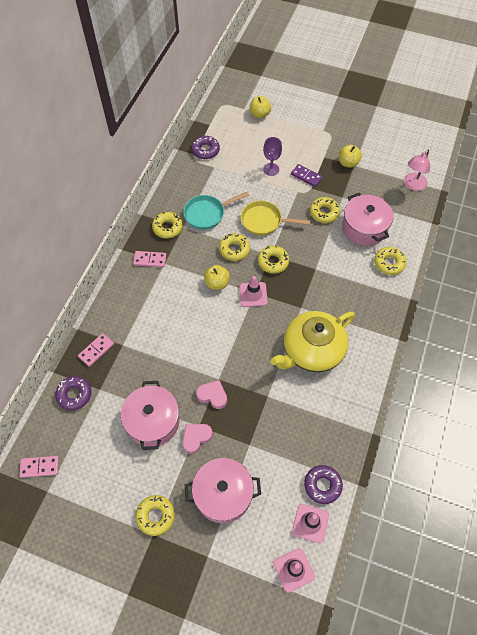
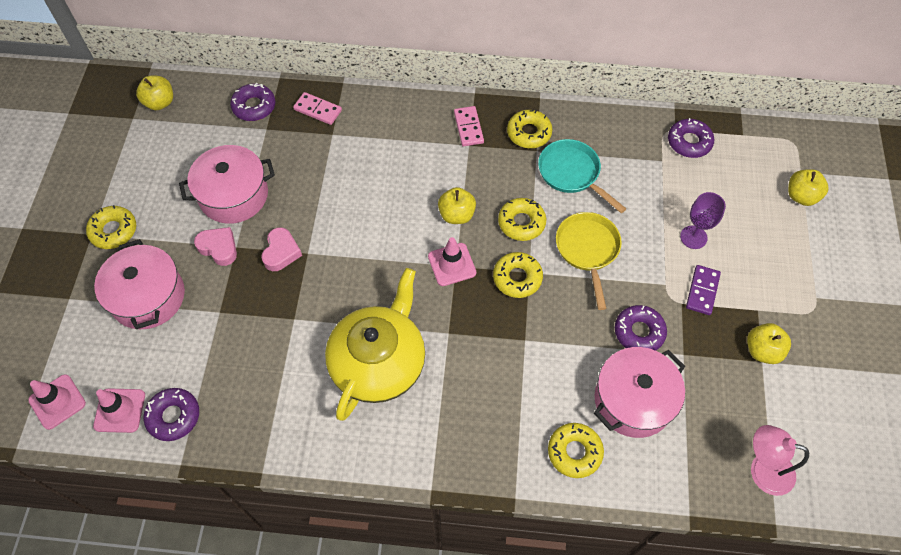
camera: 75 degrees right, 0 degrees up
(40, 467) = (160, 102): pink domino -> yellow apple
(312, 350) = (379, 362): yellow teapot -> yellow teapot turned 75 degrees clockwise
(324, 212) = (639, 332): yellow donut -> purple donut

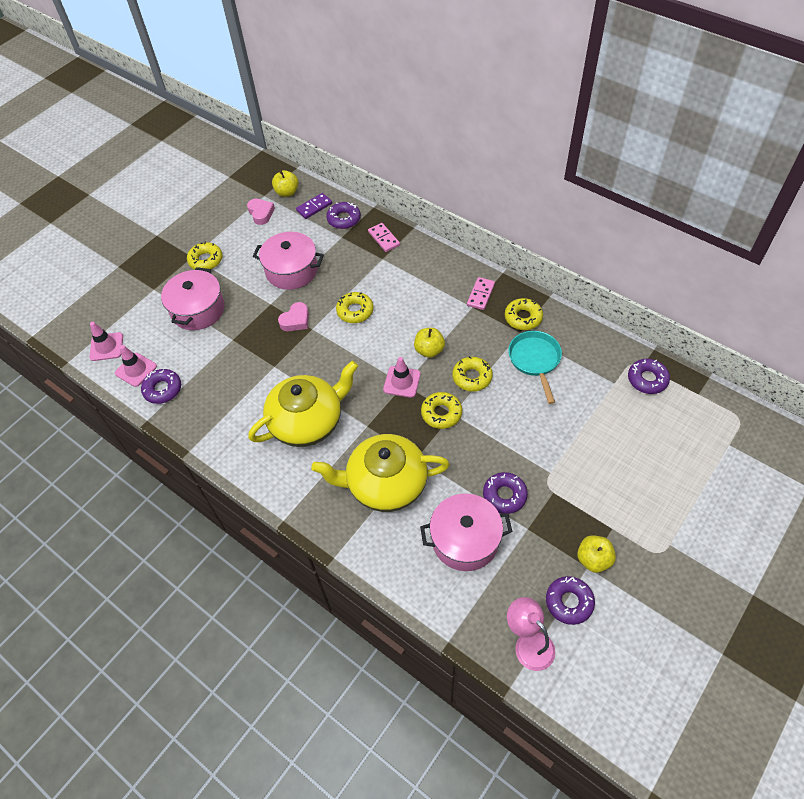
camera: 35 degrees right, 5 degrees down
(219, 248) = (259, 299): pink heart -> pink heart (261, 213)
(513, 386) = (385, 484): none -> yellow teapot
(574, 452) = (396, 551): yellow donut -> yellow donut (355, 311)
(587, 250) = (507, 419): yellow pan -> none
(693, 237) = (598, 450): purple goblet -> none
(702, 291) = (576, 492): purple domino -> purple domino (314, 207)
(770, 406) = (569, 602): none -> purple donut
(801, 196) = (715, 463): yellow apple -> none

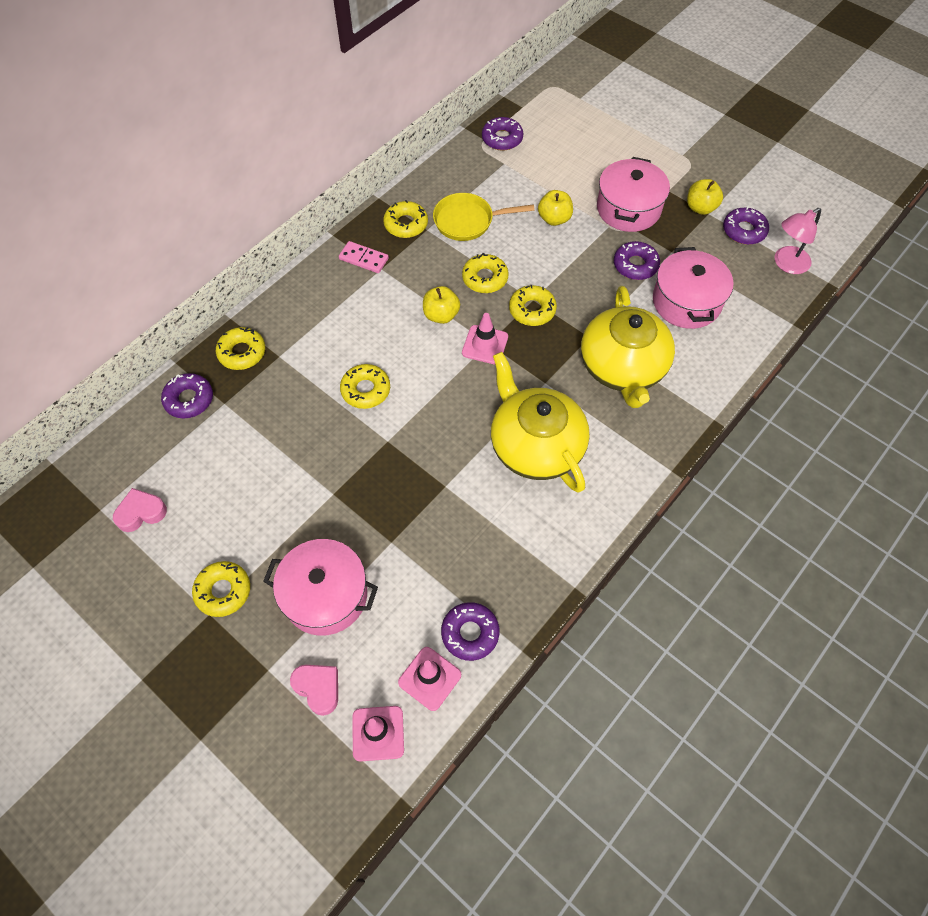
camera: 90 degrees left, 5 degrees up
(287, 192) = (105, 476): yellow apple -> yellow apple (554, 219)
(291, 270) = (275, 467): pink pot -> pink pot (628, 208)
(296, 320) = (369, 460): pink heart -> pink heart (318, 688)
(314, 207) = (151, 438): purple domino -> none
(384, 238) = (242, 352): pink domino -> yellow donut
(535, 360) = (468, 221): turquoise pan -> yellow pan

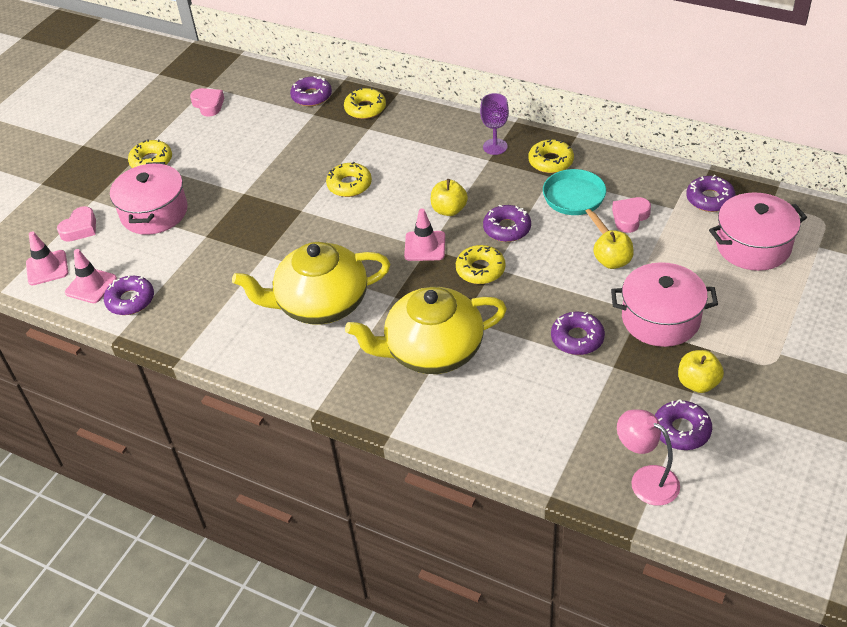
camera: 80 degrees right, 15 degrees down
(363, 259) = (495, 147): pink domino -> purple goblet
(468, 221) = (576, 201): yellow pan -> turquoise pan
(485, 278) = (507, 228): yellow donut -> purple donut
(504, 193) = (630, 217): none -> pink heart
(535, 445) = (321, 304): yellow teapot -> yellow teapot turned 150 degrees counterclockwise
(686, 302) = (543, 390): pink pot -> pink pot (753, 246)

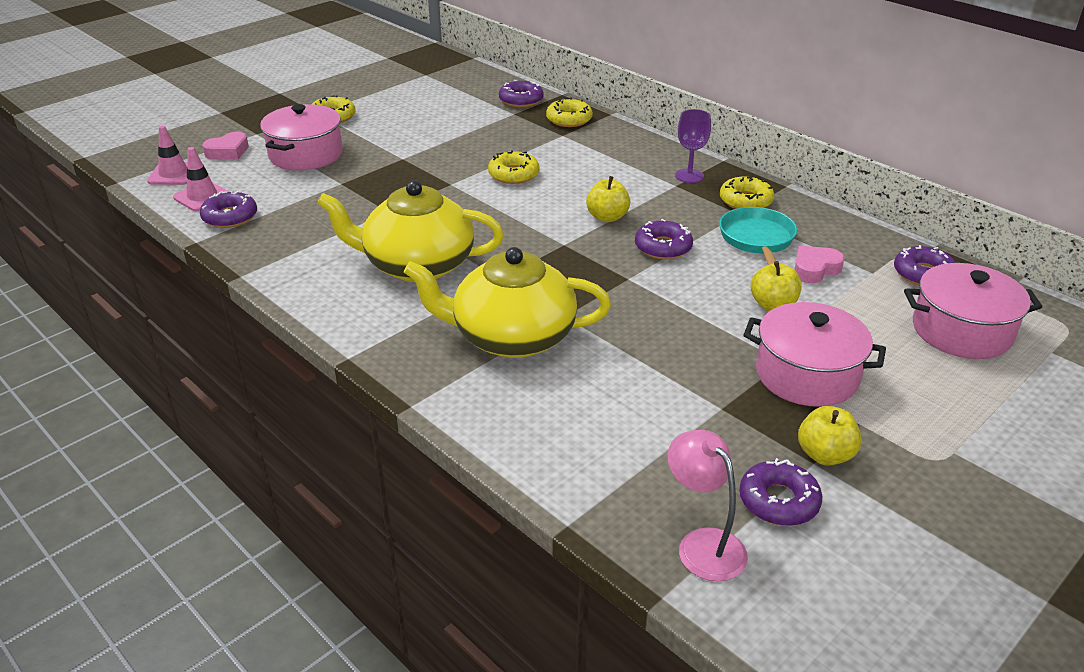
camera: 15 degrees right, 10 degrees down
(208, 105) = (417, 87): pink heart -> none
(425, 246) = (561, 242): pink traffic cone -> none
(480, 270) = (611, 276): yellow donut -> none
(577, 338) = (690, 368): purple donut -> none

